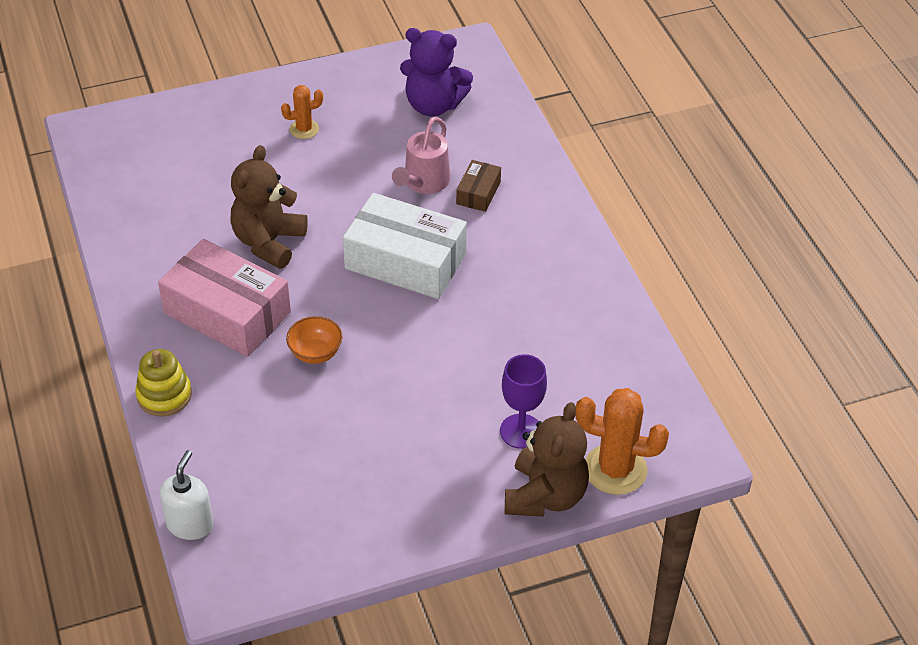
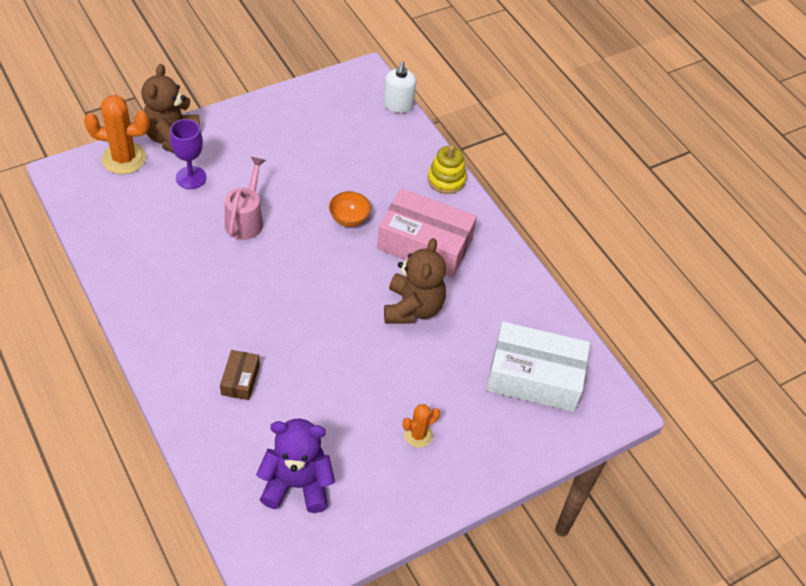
camera: 165 degrees right, 5 degrees up
(405, 261) = (295, 302): white box -> white box (534, 376)
(423, 183) = (292, 384): pink watering can -> pink watering can (246, 219)

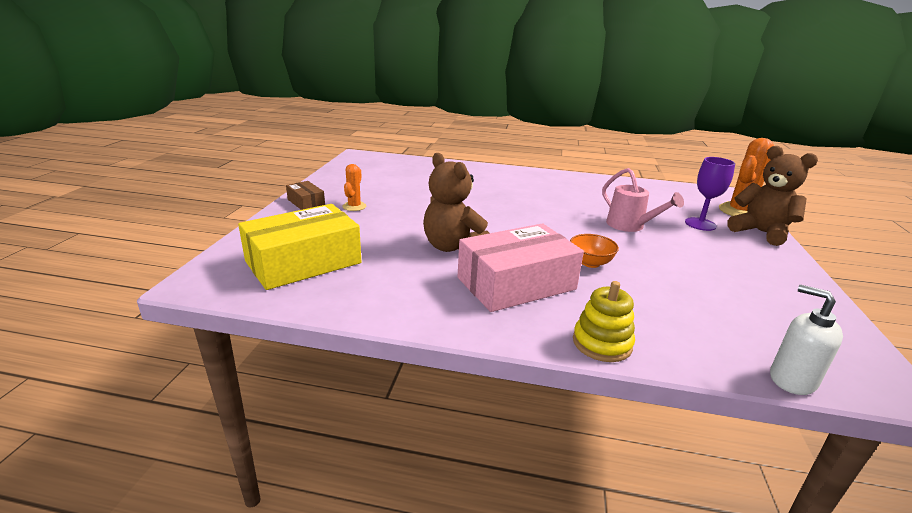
camera: 135 degrees right, 25 degrees down
(240, 379) = (482, 183): brown box -> brown box (306, 202)
(297, 484) = (392, 173): purple teddy bear -> none
(534, 376) = (303, 262): white box -> yellow box

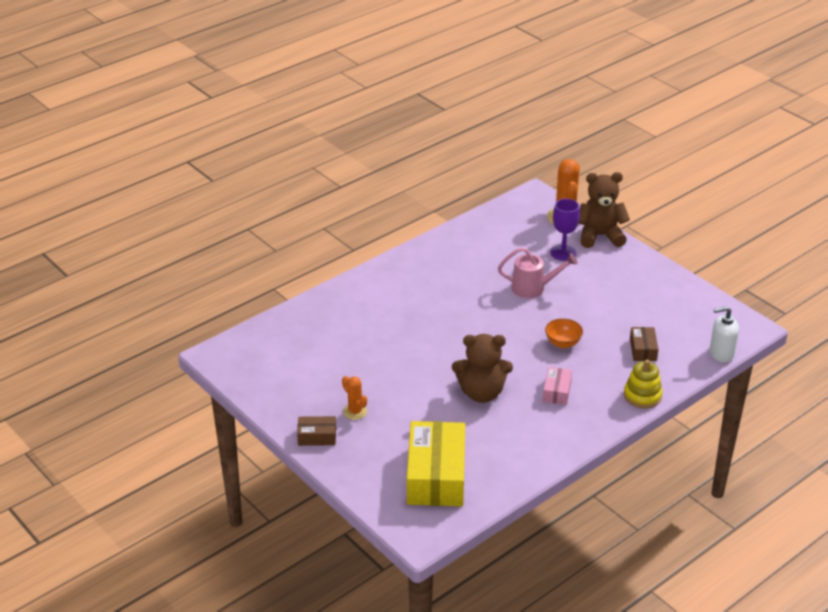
camera: 50 degrees left, 10 degrees up
(516, 284) = (557, 391): pink box -> pink box, size x0.47
(674, 313) = (643, 349): none -> brown box

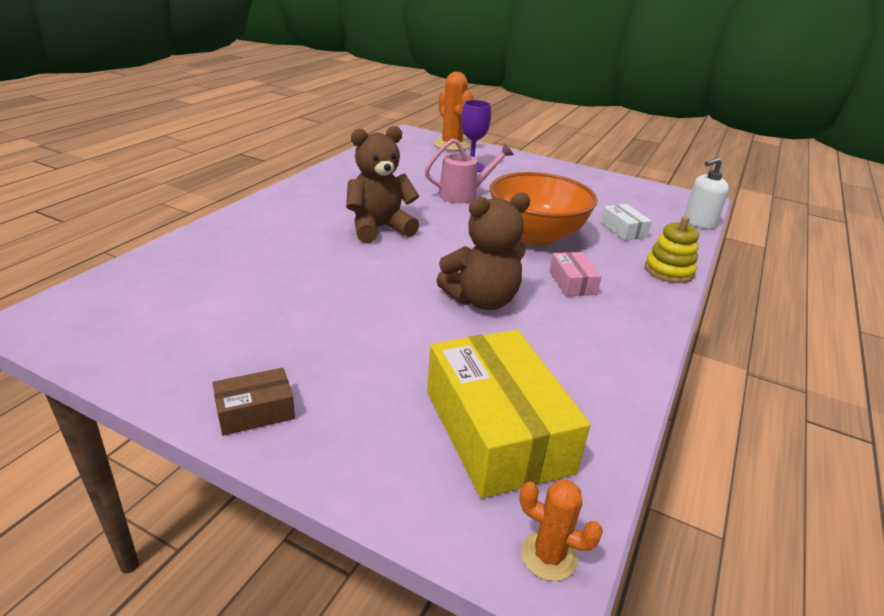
camera: 25 degrees left, 5 degrees down
(355, 412) = (309, 358): orange cactus -> orange cactus (548, 556)
(563, 343) = (535, 235): orange bowl -> orange bowl, size x2.20
(600, 236) = (495, 153): brown teddy bear -> brown teddy bear (379, 228)
(643, 349) = (623, 230): brown box -> white box

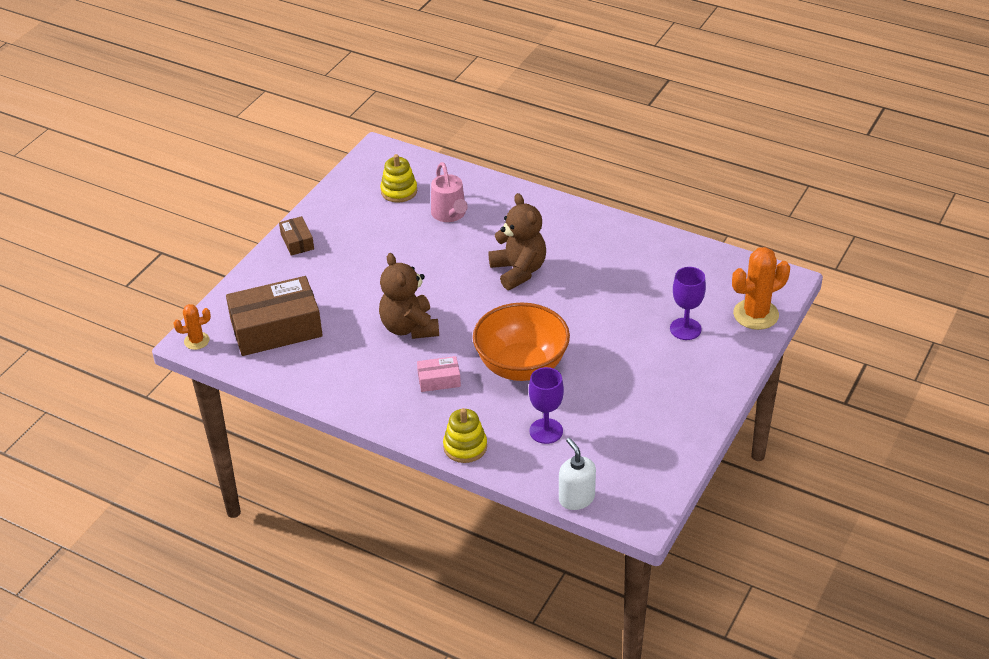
camera: 95 degrees right, 10 degrees up
(169, 302) = (399, 191): none -> yellow stacking toy
(463, 195) = (604, 322): pink watering can -> pink watering can (450, 215)
(497, 430) = (276, 329): yellow box -> brown box
(548, 556) = (196, 341): orange cactus -> orange cactus turned 45 degrees clockwise
(623, 230) = (546, 431): white box -> purple goblet

